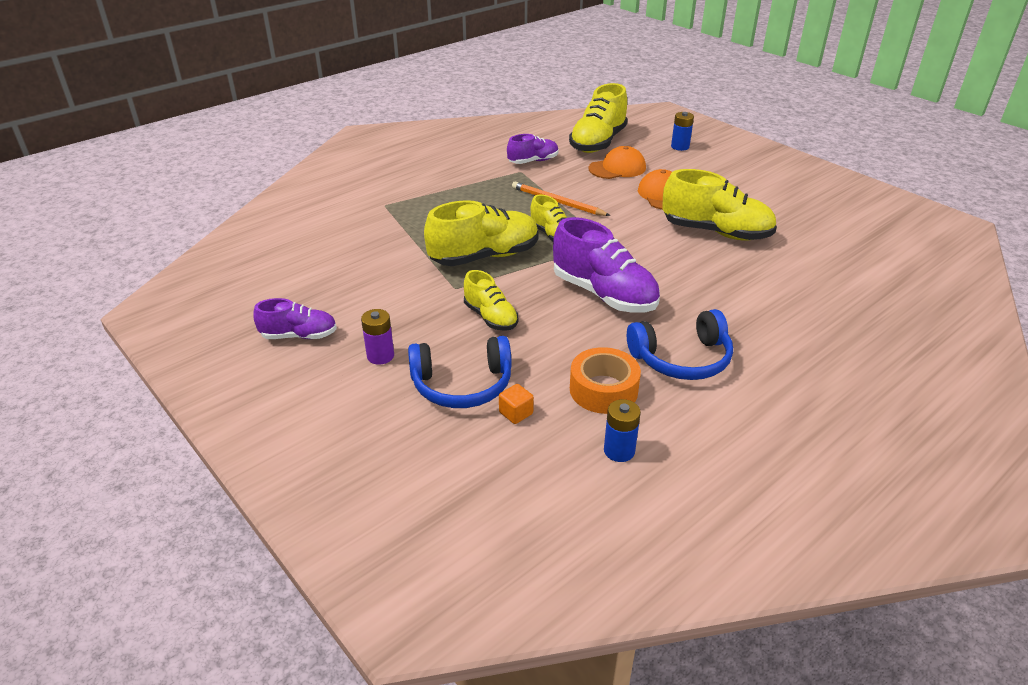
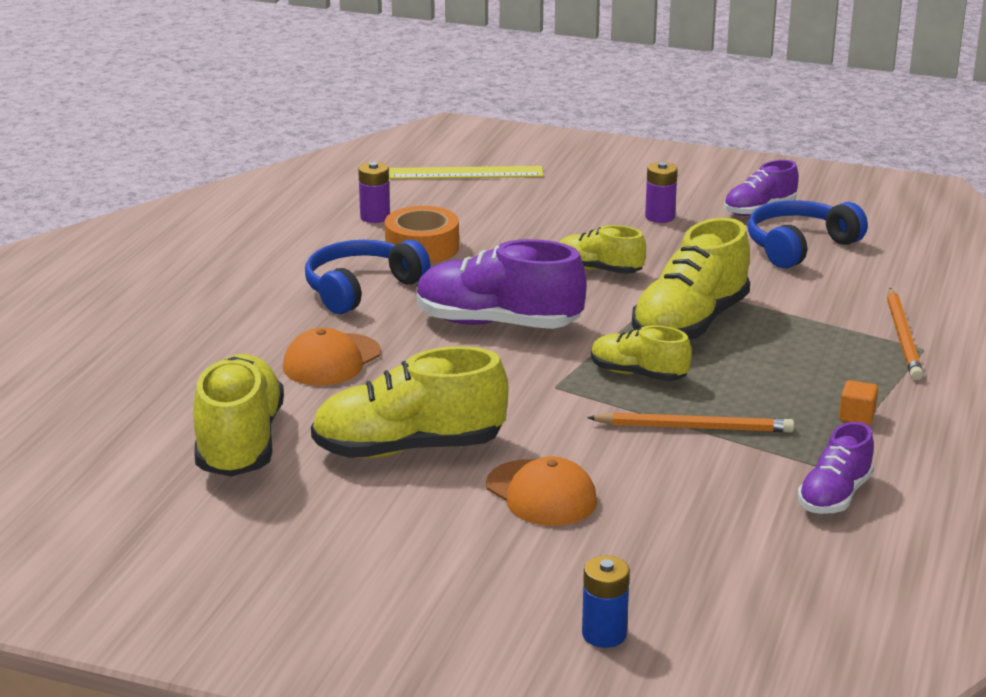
camera: 150 degrees right, 10 degrees down
(383, 213) = (903, 337): none -> orange pencil
(462, 385) = (556, 219): blue headphones -> blue headphones (799, 246)
(477, 493) = (466, 173): none -> yellow ruler
(516, 413) = (486, 215): orange cube -> orange cube (856, 416)
(598, 142) = (777, 587): yellow shoe -> yellow shoe (239, 443)
(617, 168) = (672, 529): orange cap -> orange cap (331, 360)
(619, 451) = (375, 217): blue battery -> purple battery

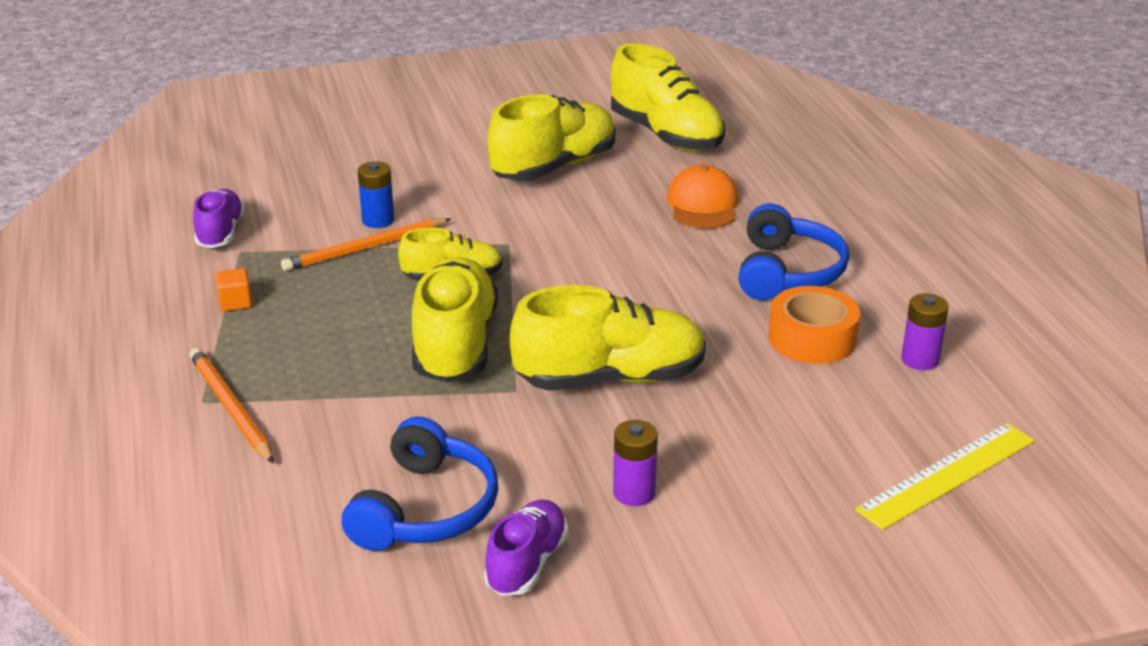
camera: 145 degrees right, 5 degrees up
(498, 324) = (624, 281): purple shoe -> none
(541, 493) = (431, 170): orange cap -> none
(598, 270) = (610, 378): yellow shoe -> yellow shoe, size x1.73
(604, 634) = (317, 117): blue battery -> blue battery (378, 220)

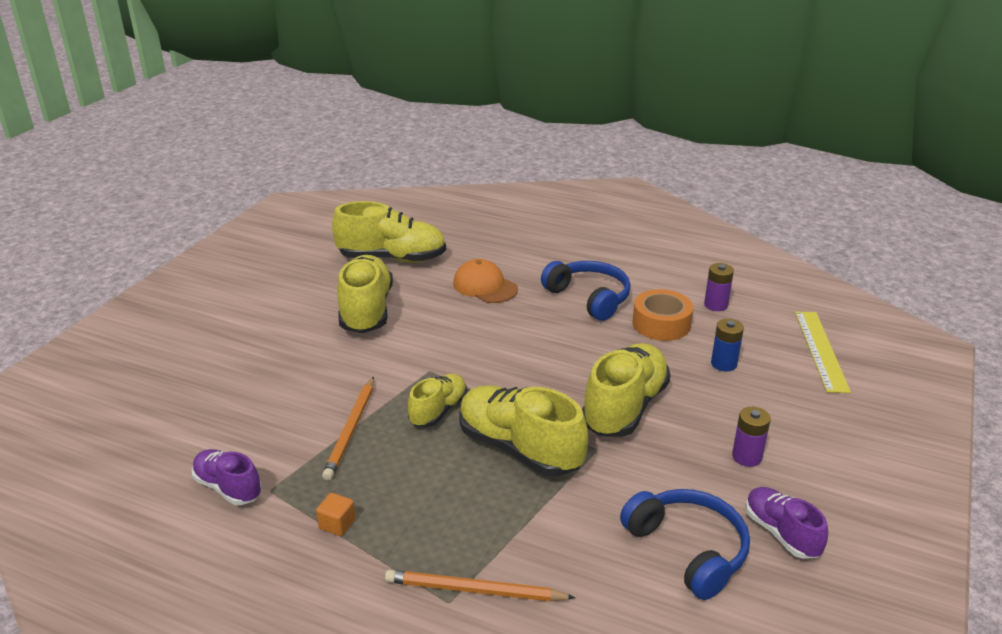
camera: 50 degrees left, 0 degrees up
(378, 220) = (323, 407): blue battery -> blue battery (723, 364)

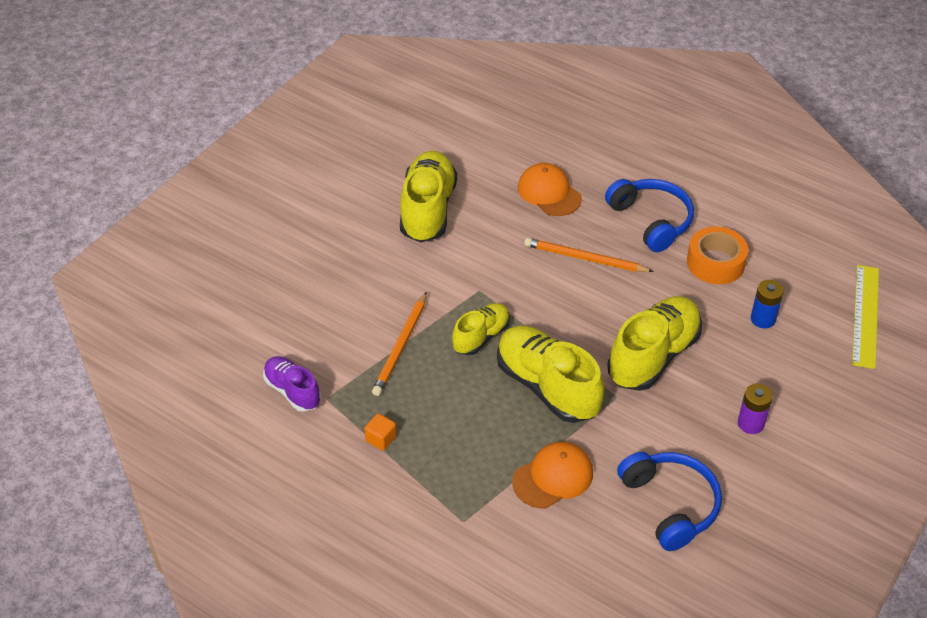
camera: 10 degrees right, 15 degrees up
(392, 258) = (461, 144): yellow shoe -> none
(475, 590) = (486, 514): orange pencil -> orange pencil (585, 259)
(546, 538) = (553, 477): none -> orange cap
(716, 305) = (778, 246): purple battery -> none
(781, 533) = (755, 501): purple shoe -> none

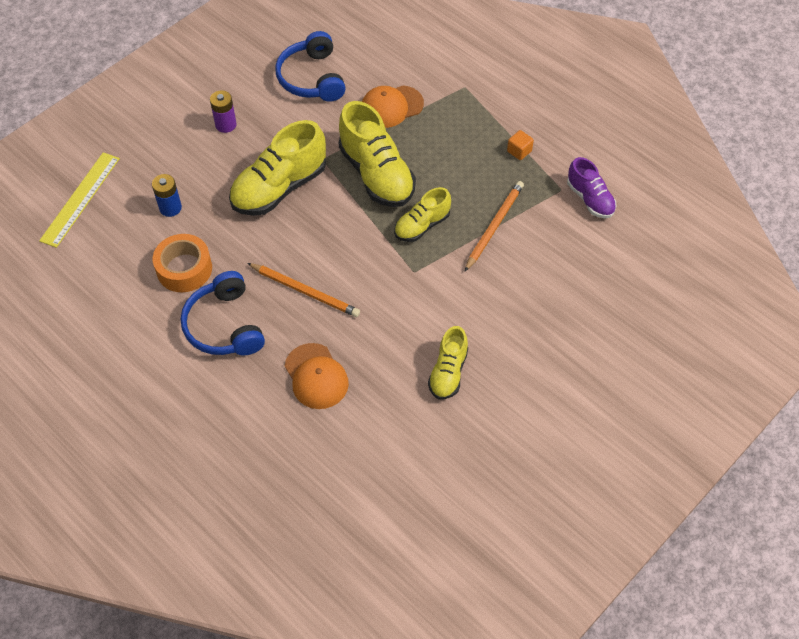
camera: 170 degrees left, 10 degrees up
(427, 210) = (448, 372): yellow shoe -> yellow shoe, size x0.58

